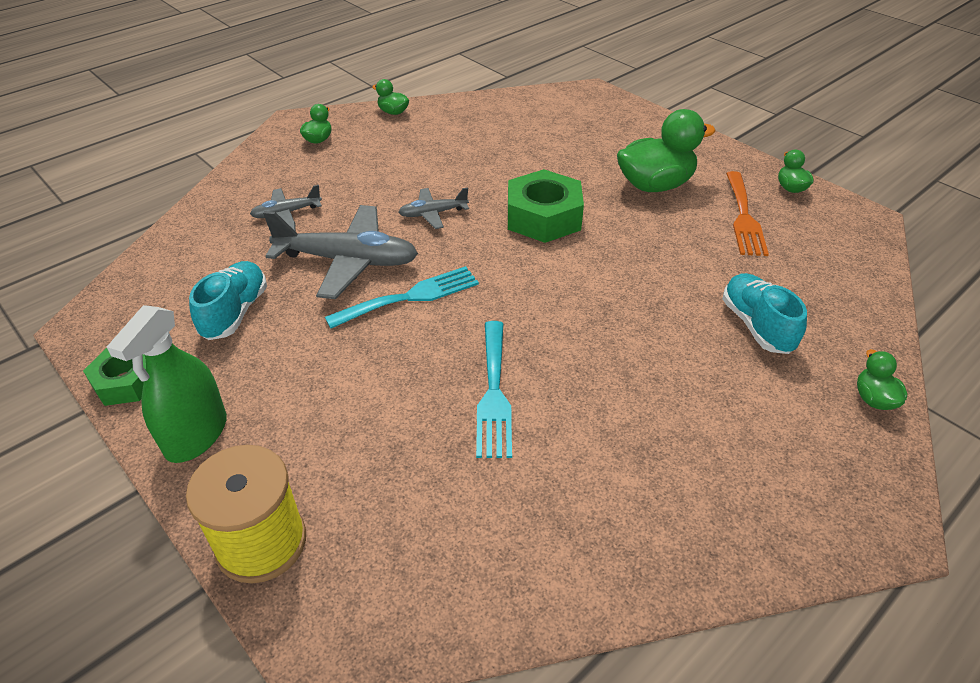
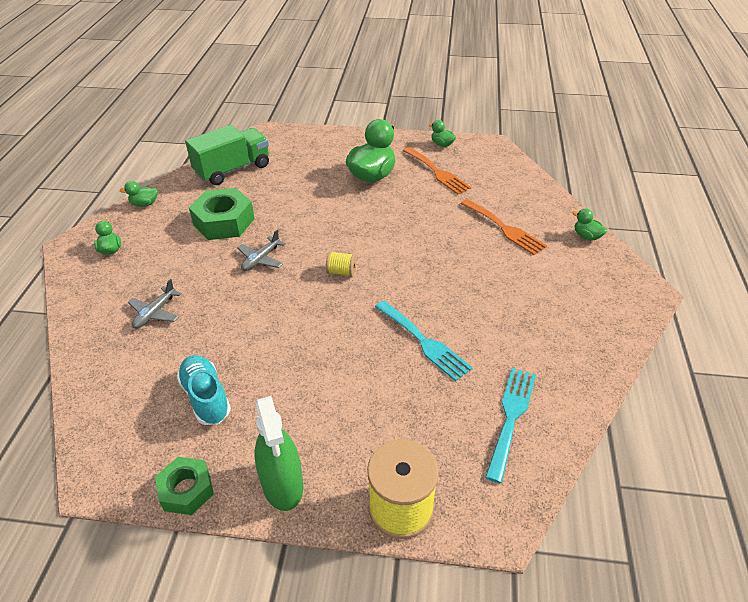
camera: 40 degrees left, 0 degrees up
(347, 261) = (242, 319): grey plane -> none
(411, 297) = (311, 318): turquoise fork -> turquoise fork (511, 417)
(496, 268) = (341, 272): none -> yellow spool
(510, 115) = (233, 170): none -> green truck
(543, 217) = (332, 226): green nut -> green nut (224, 222)
(756, 325) = (504, 228): turquoise shoe -> orange fork

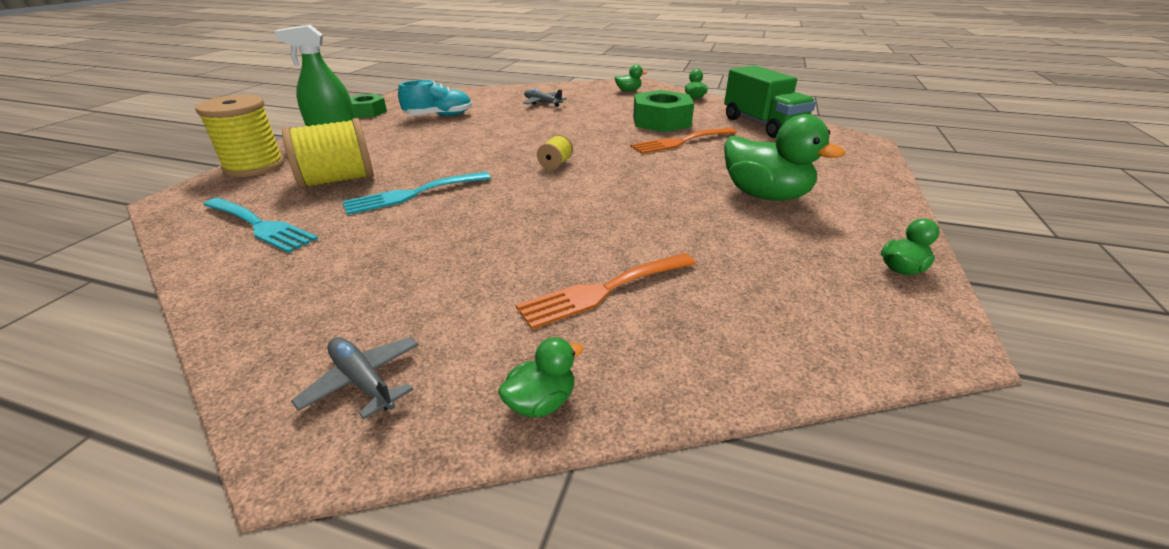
camera: 100 degrees right, 10 degrees down
(261, 259) = (594, 133): grey plane -> grey plane (363, 381)
(414, 407) = (338, 180): none -> yellow spool
(437, 172) = (788, 250): orange fork -> orange fork (680, 142)

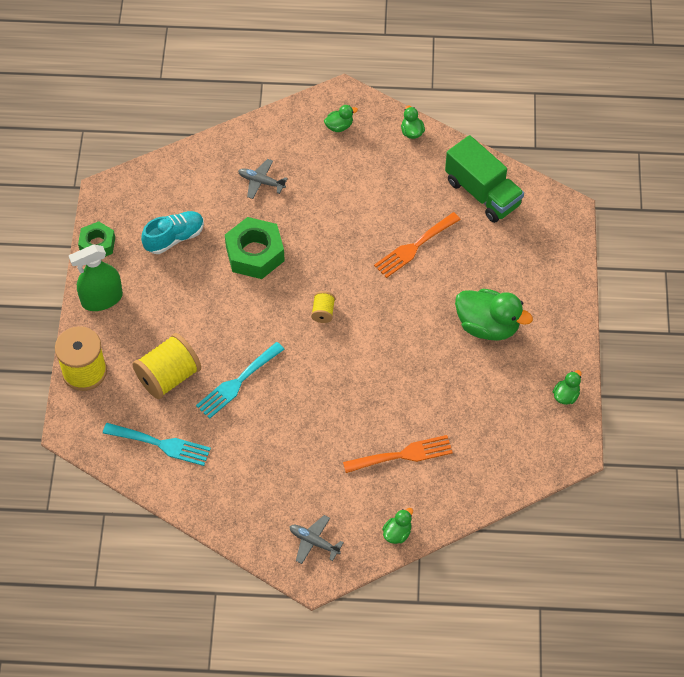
camera: 15 degrees left, 25 degrees up
(603, 291) = (403, 455): orange fork -> orange fork turned 150 degrees counterclockwise
(661, 121) = (390, 204): green nut -> green nut (255, 254)

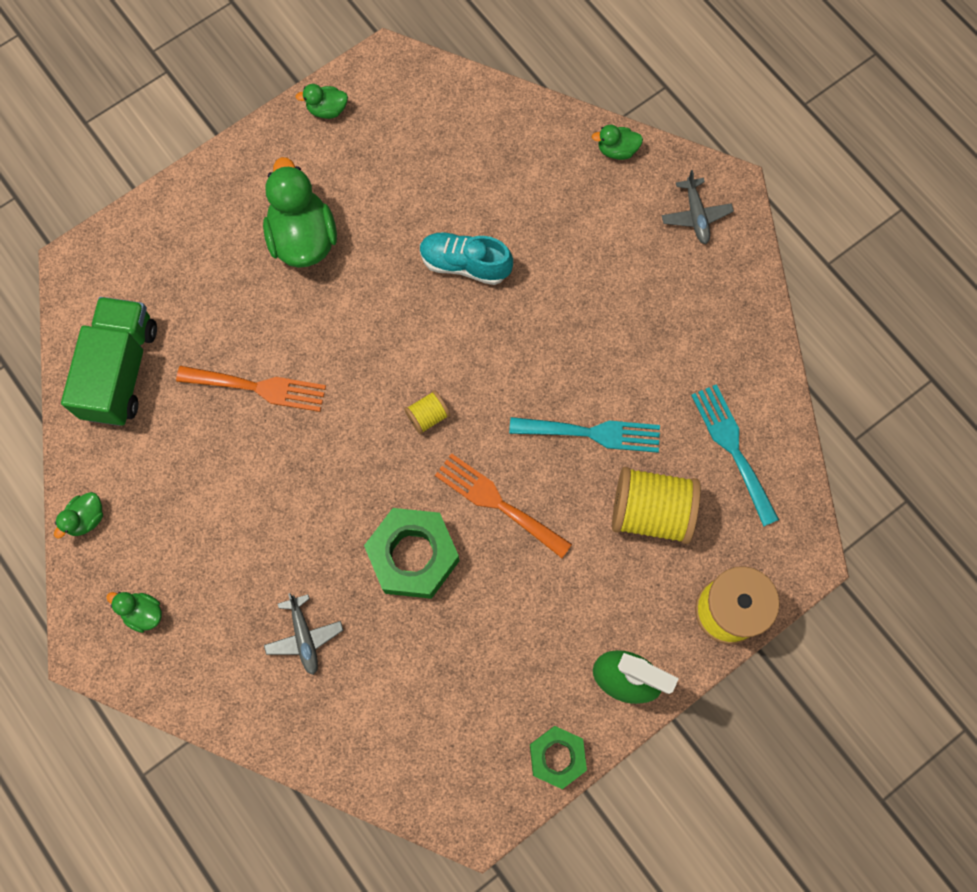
camera: 130 degrees left, 15 degrees up
(174, 238) = (470, 670): turquoise shoe -> turquoise shoe (465, 264)
(403, 455) = (528, 207): orange fork -> orange fork (497, 502)

